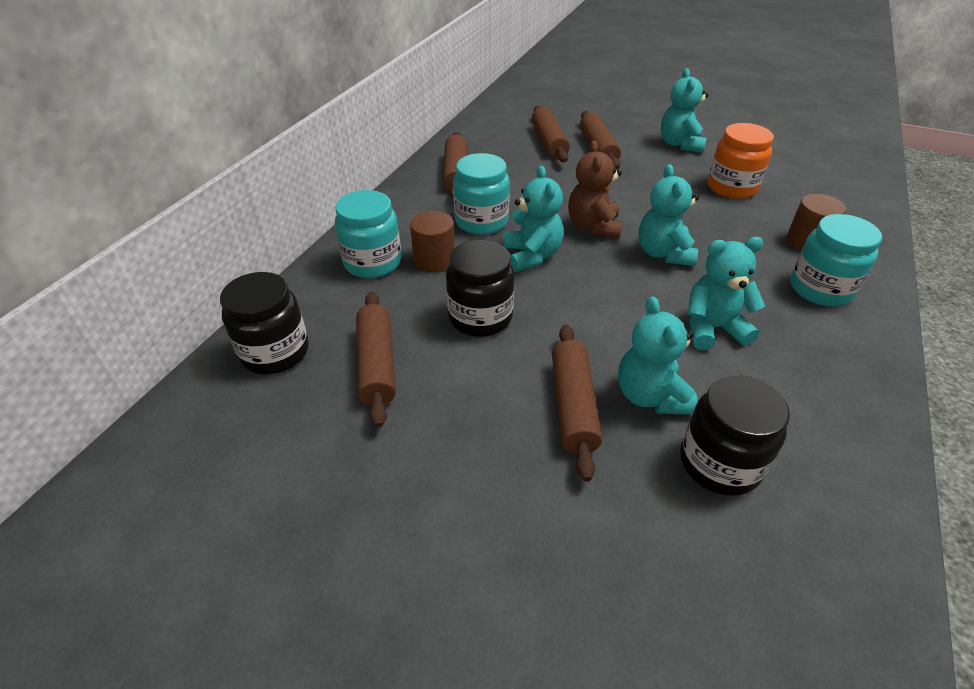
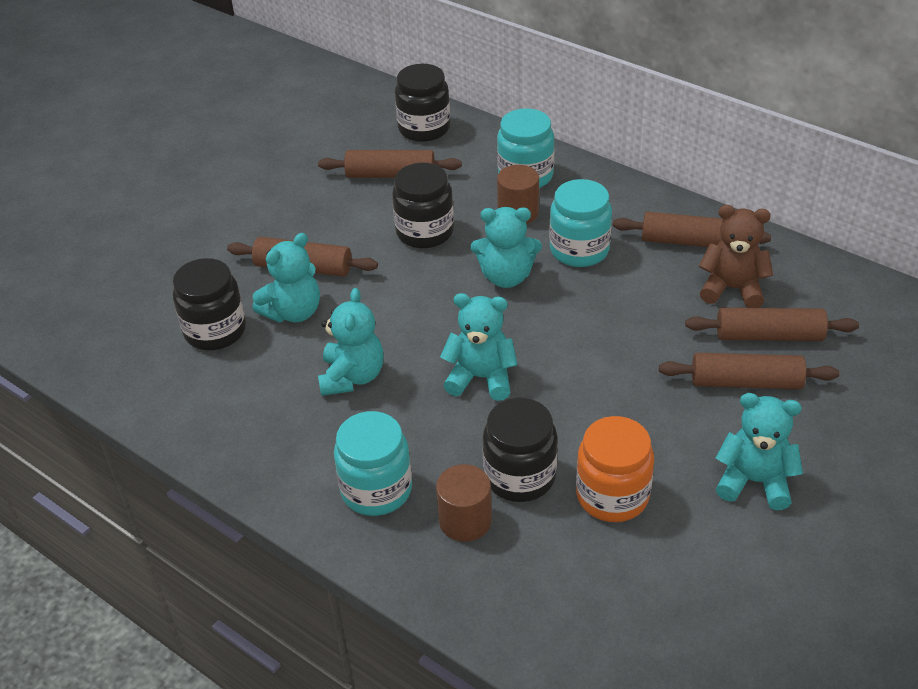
camera: 105 degrees right, 0 degrees up
(593, 227) = (547, 333): brown teddy bear -> brown teddy bear (732, 289)
(650, 396) = (293, 312): turquoise teddy bear -> turquoise teddy bear turned 135 degrees clockwise
(747, 223) = (520, 476): none -> black jar

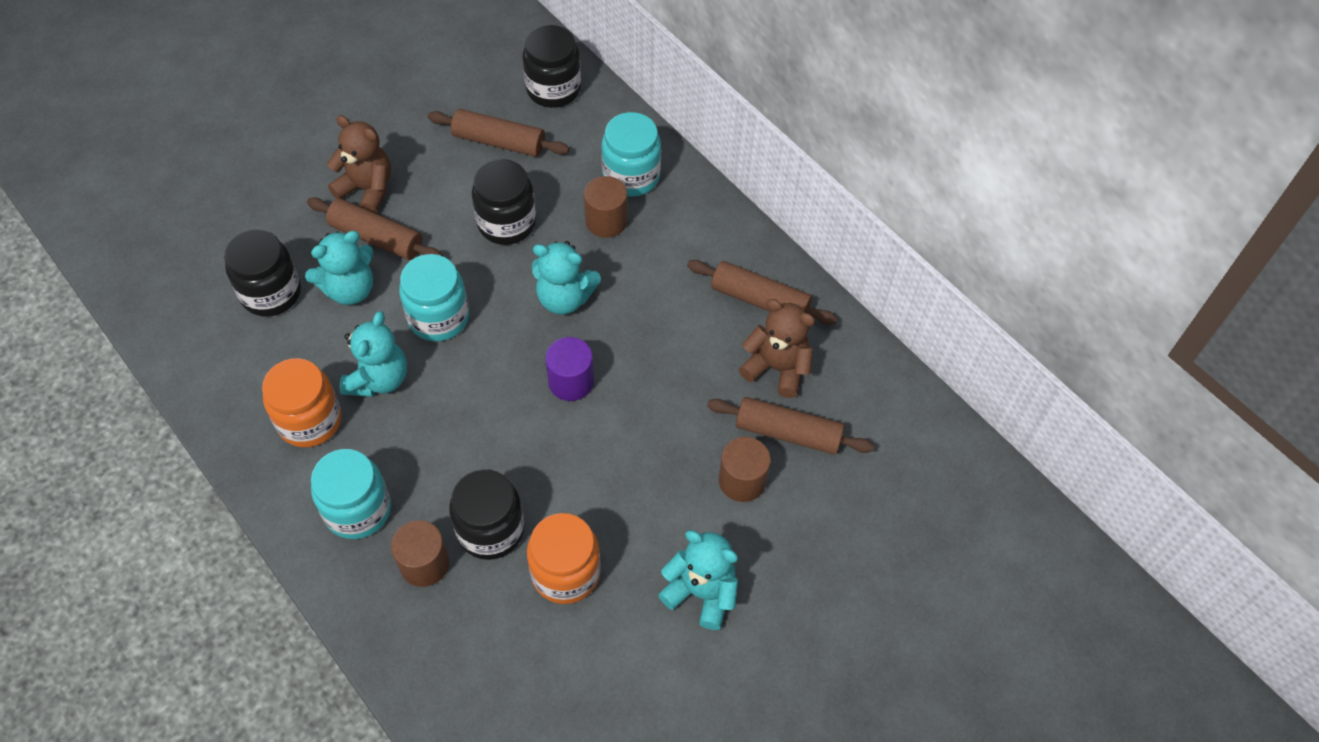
camera: 10 degrees right, 15 degrees up
(279, 233) = (367, 189): none -> brown teddy bear
(296, 425) = (310, 420): none -> orange jar
(481, 378) = (496, 411): turquoise teddy bear -> none
(543, 339) = (571, 381): none -> purple cylinder
(579, 250) = (647, 283): turquoise jar -> turquoise jar (438, 317)
(746, 382) = (742, 480): brown rolling pin -> brown cylinder

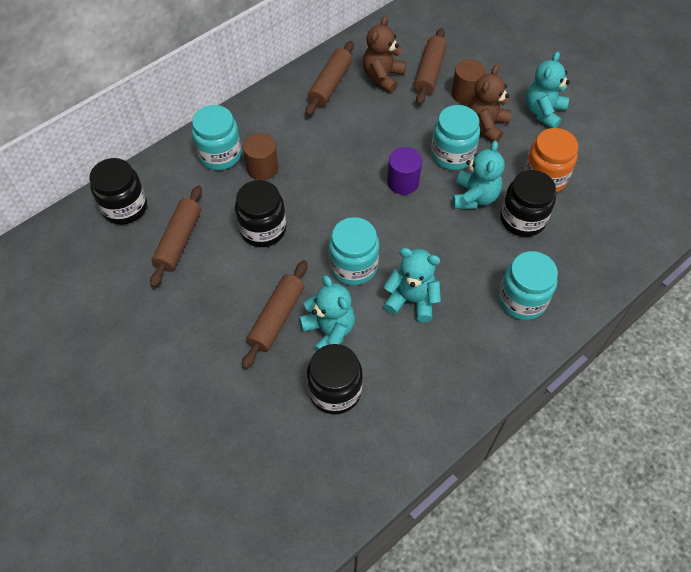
camera: 90 degrees left, 0 degrees up
(310, 420) = (453, 342): orange jar -> none
(367, 189) = (225, 332): brown teddy bear -> brown teddy bear (486, 125)
(424, 564) = (554, 254): brown cylinder -> none
(564, 298) = (332, 189): turquoise teddy bear -> turquoise teddy bear (474, 197)
(618, 449) = (452, 154): none -> turquoise jar

